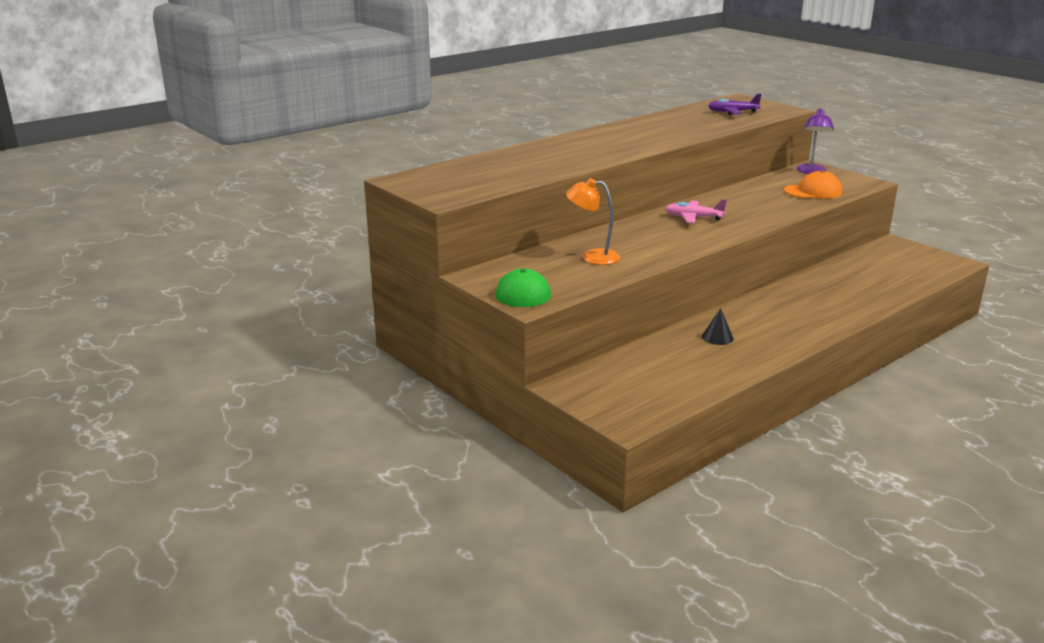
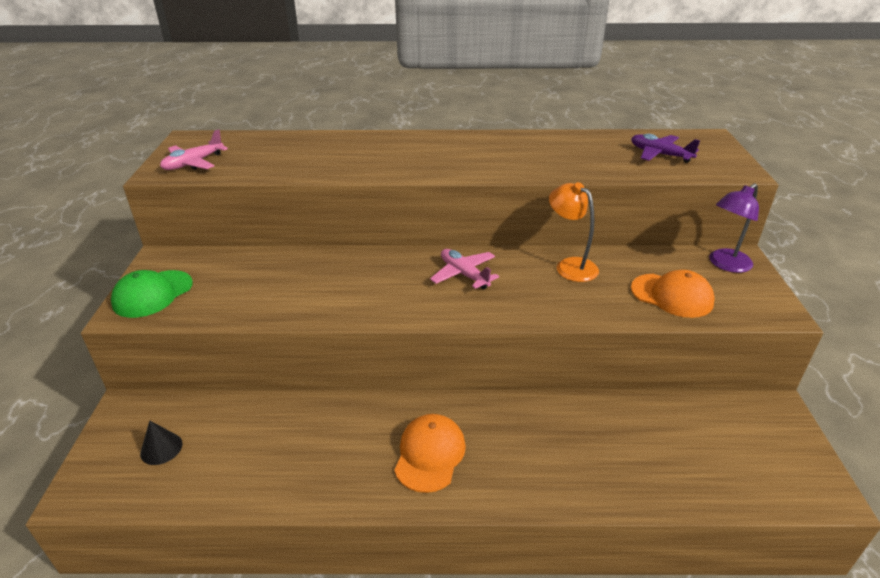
camera: 40 degrees right, 10 degrees up
(452, 189) = (193, 163): none -> pink plane
(592, 257) = (280, 281): orange lamp -> orange lamp (570, 266)
(717, 337) = (338, 433): black cone -> black cone (161, 448)
(780, 323) = (430, 454): none -> orange cap

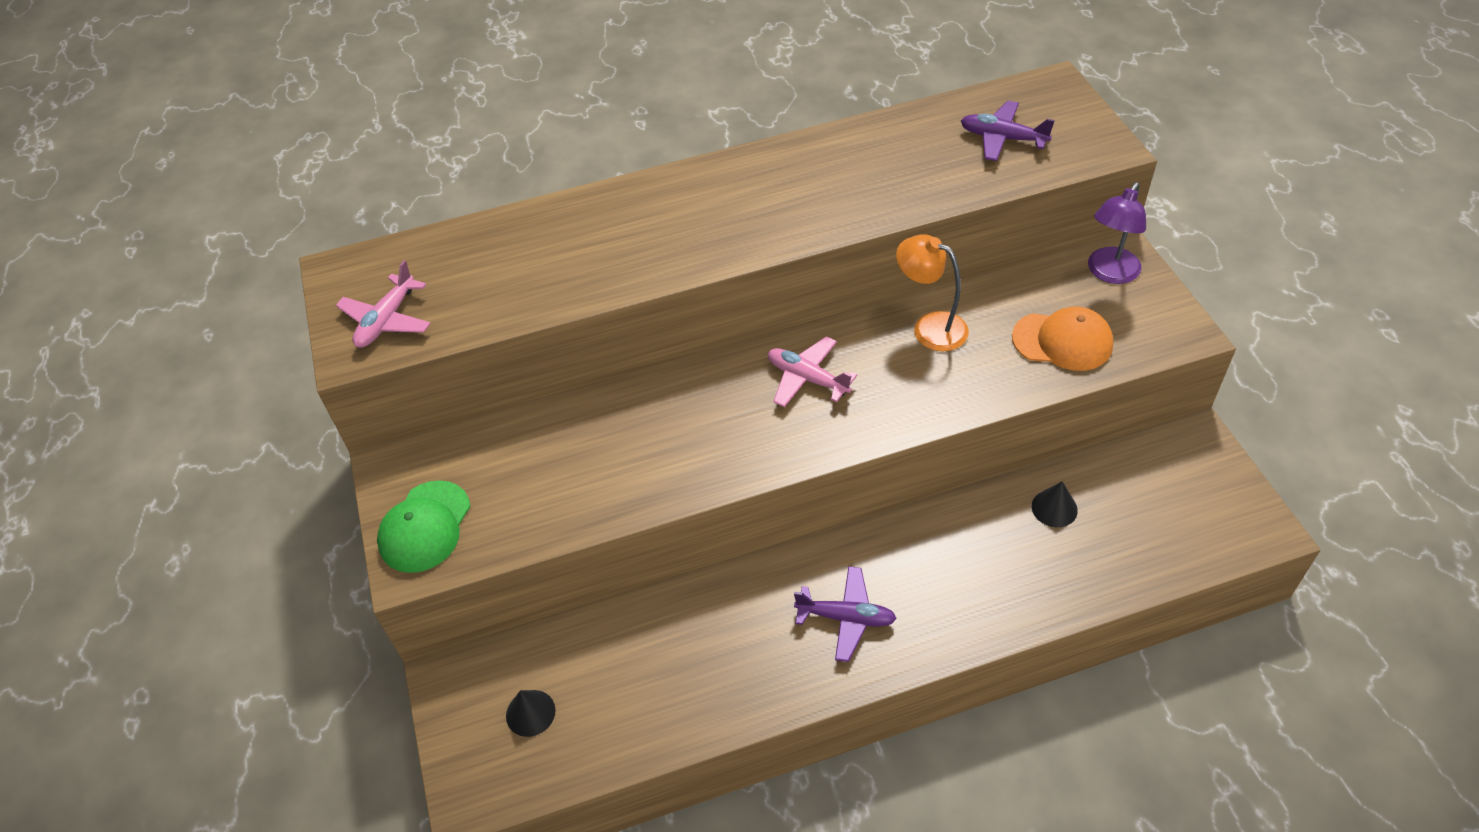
camera: 15 degrees left, 15 degrees up
(430, 454) = (846, 618): orange cap -> purple plane
(635, 424) = (1054, 508): none -> black cone

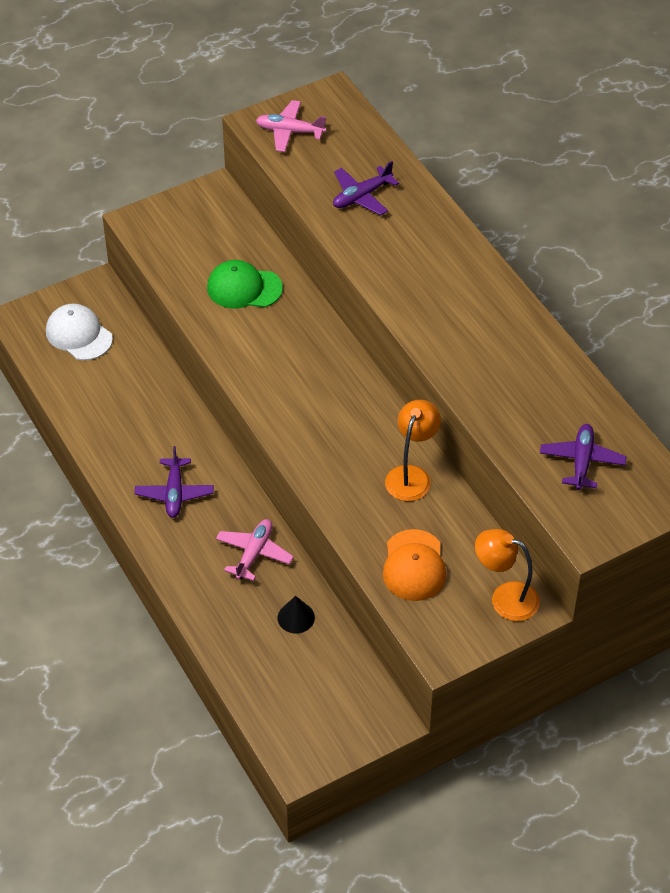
camera: 75 degrees right, 0 degrees up
(425, 527) = (169, 221): green cap -> green cap (244, 288)
(530, 713) = (79, 335): black cone -> white cap
(539, 263) = (362, 196): none -> purple plane
(807, 378) = (339, 404): pink plane -> pink plane (254, 553)
(1109, 273) = (505, 598): purple lamp -> orange lamp

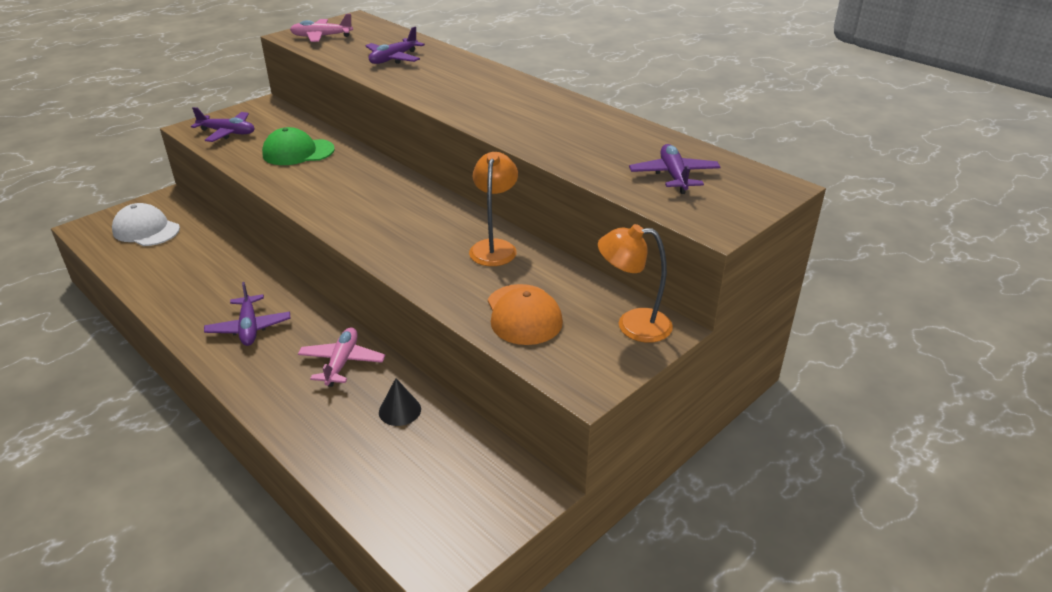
camera: 15 degrees left, 15 degrees down
(173, 238) = (227, 133): none -> purple plane

